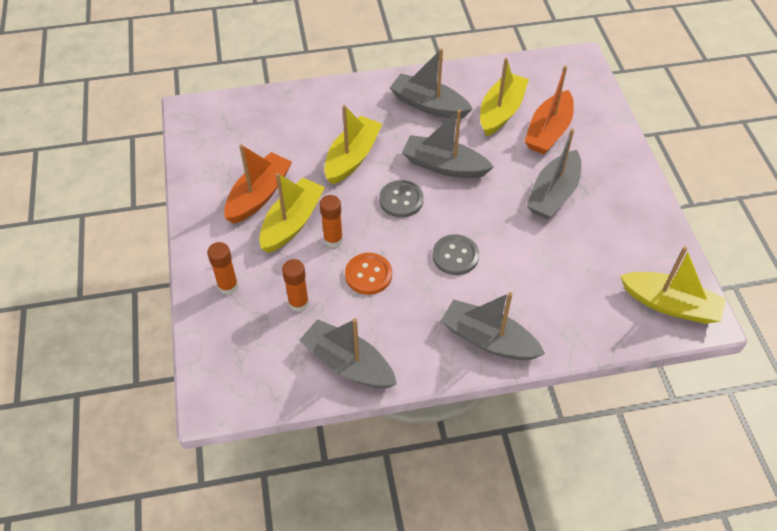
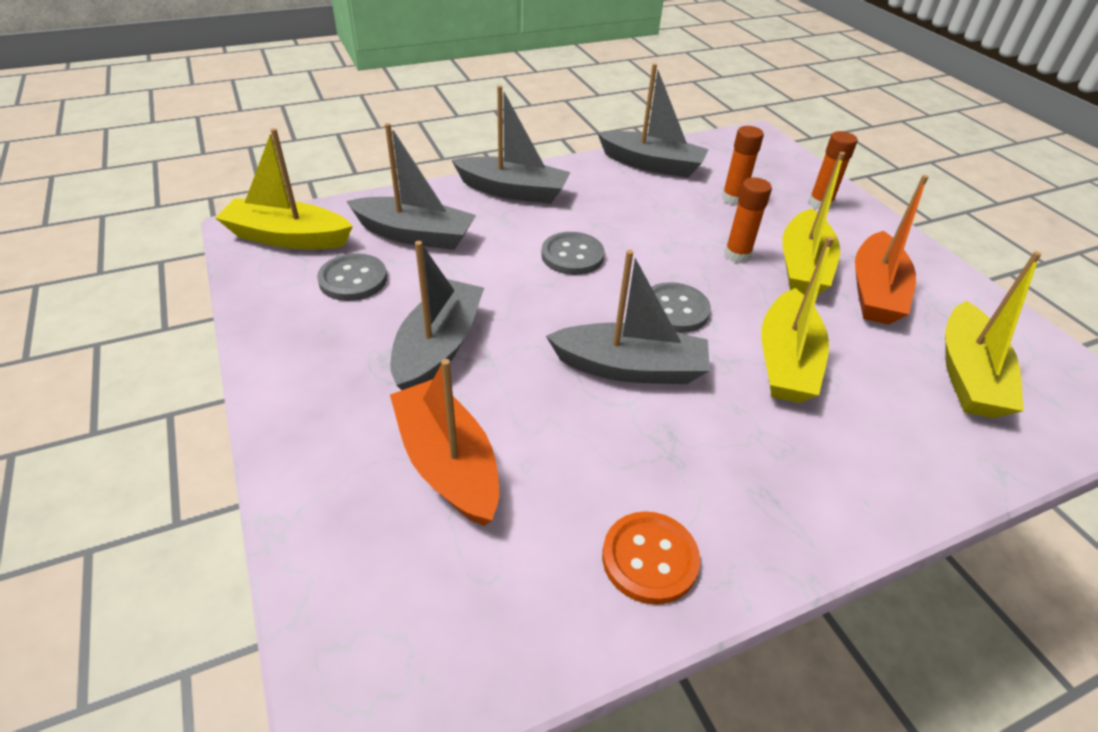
camera: 165 degrees right, 10 degrees down
(368, 275) = (672, 228): orange button -> orange button (649, 559)
(429, 105) = (708, 486): grey boat -> grey boat (415, 235)
(501, 111) = (553, 496): yellow boat -> yellow boat (968, 375)
(548, 131) = (448, 463): orange boat -> orange boat turned 45 degrees counterclockwise
(613, 254) = (353, 279): none -> grey button

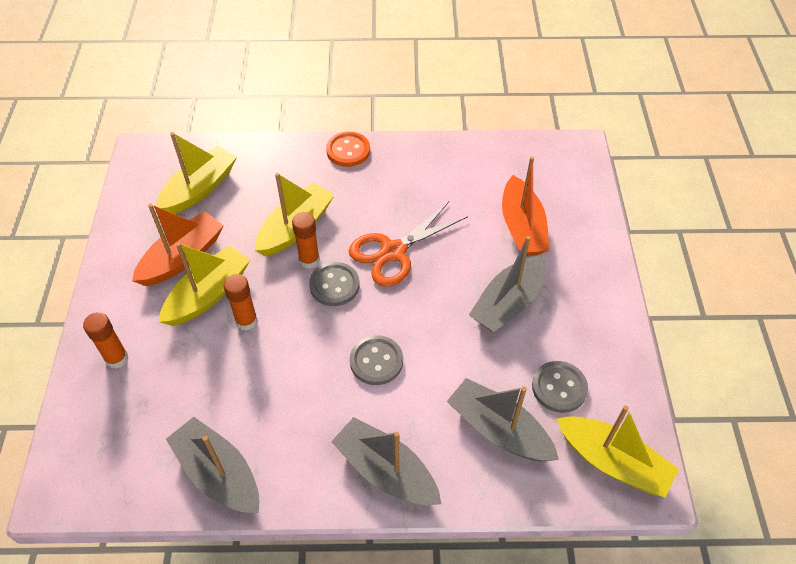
camera: 155 degrees left, 10 degrees up
(630, 368) = (394, 252): grey boat -> orange scissors
(649, 559) = (443, 161): orange button -> orange button (348, 150)
(733, 199) = (186, 391): orange glue stick -> orange glue stick (309, 260)

